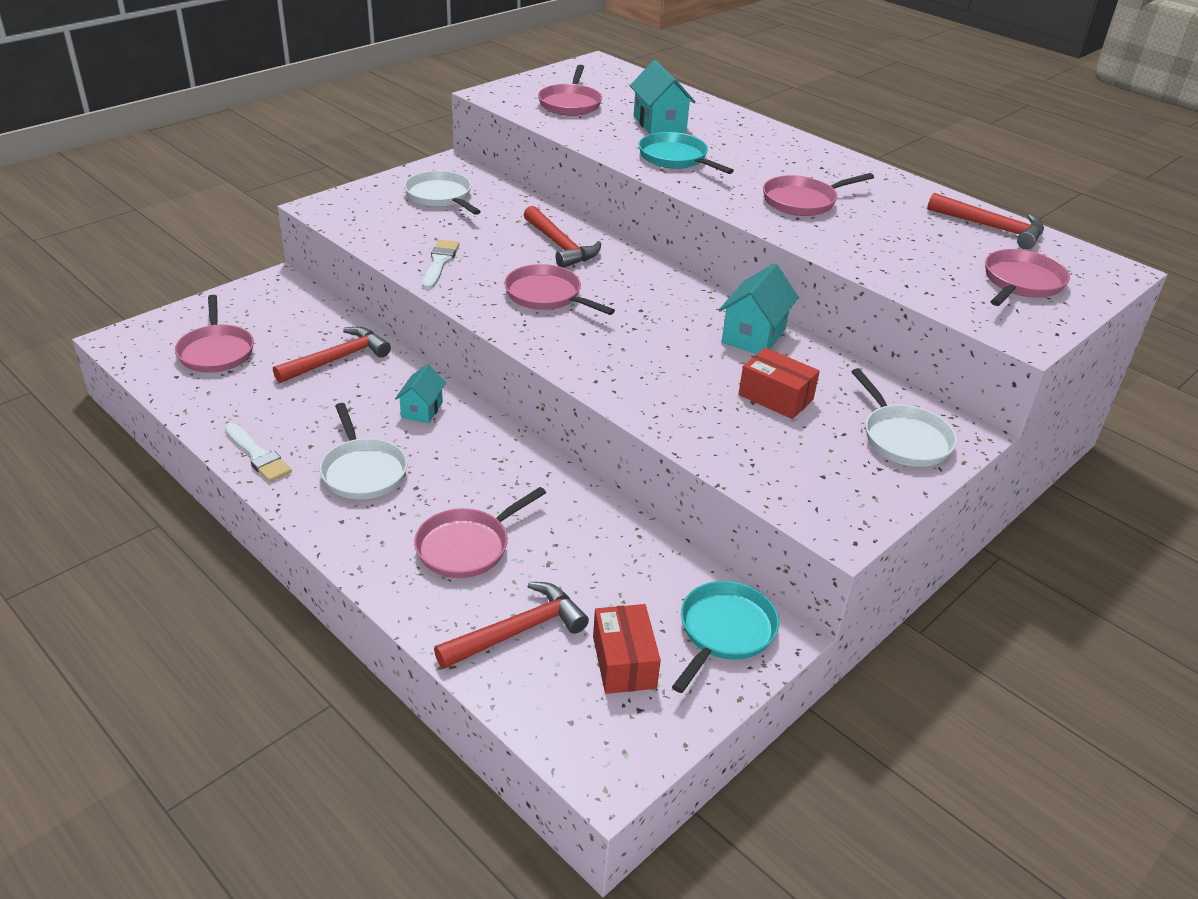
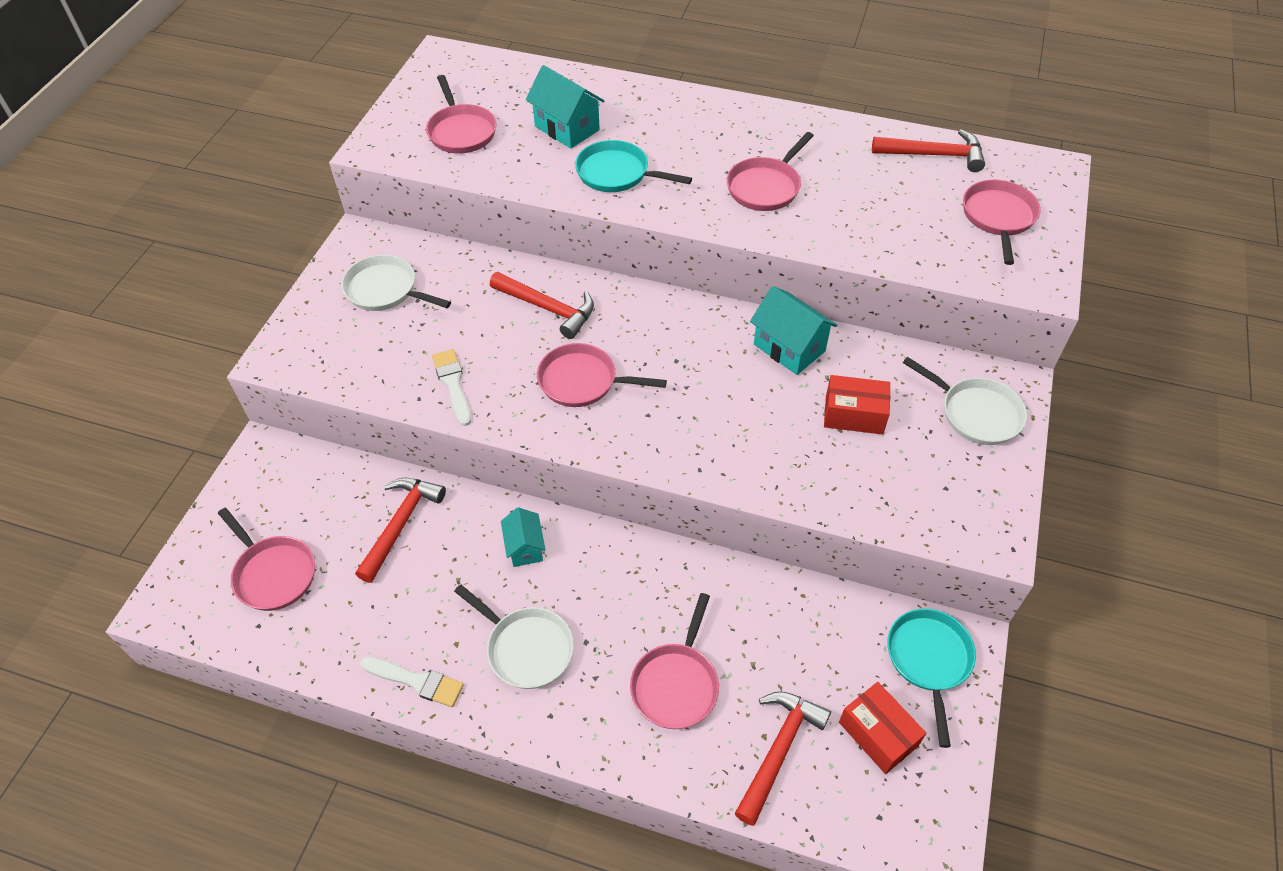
camera: 25 degrees left, 15 degrees up
(753, 335) = (789, 348): turquoise house -> turquoise house turned 45 degrees counterclockwise

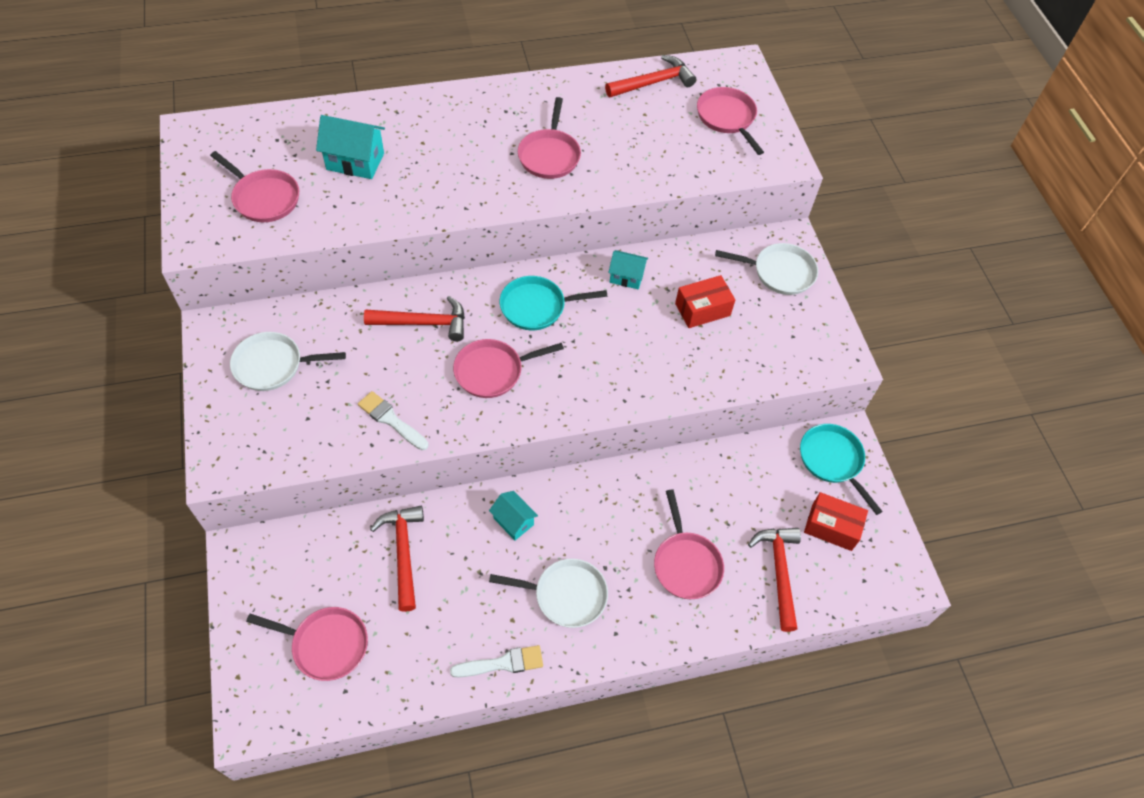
camera: 35 degrees left, 5 degrees up
(617, 173) = (426, 187): turquoise pan -> turquoise pan (537, 307)
(789, 348) = (626, 277): turquoise house -> turquoise house, size x0.64

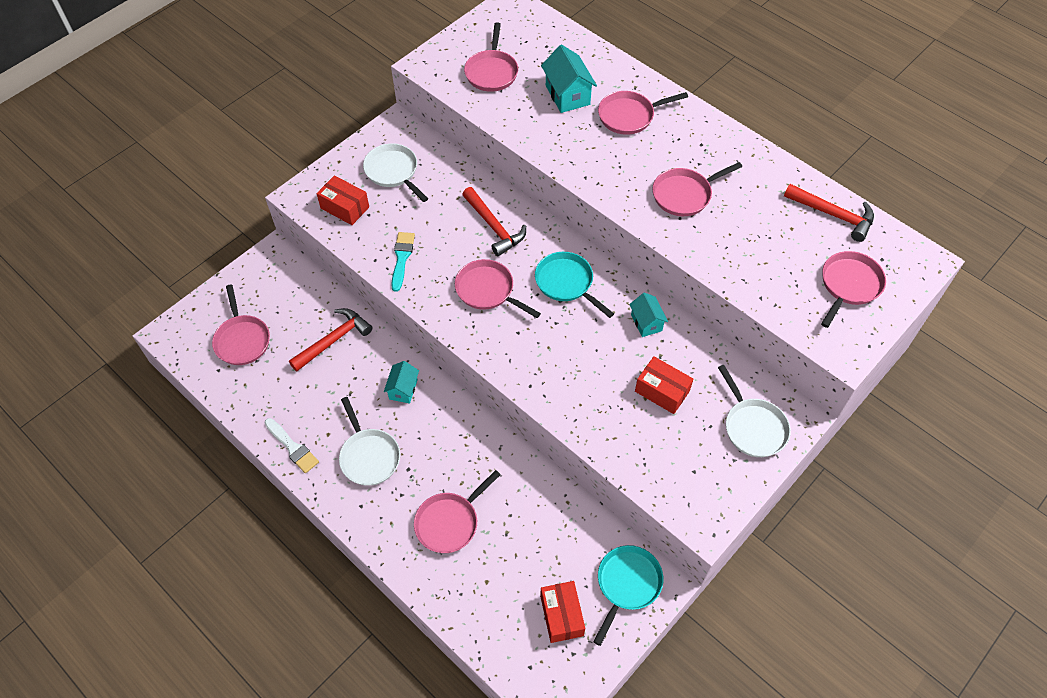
camera: 60 degrees right, 0 degrees up
(277, 434) = (345, 207): none -> red box
(391, 420) = (402, 258): white brush -> turquoise brush
(426, 135) = (629, 116): none -> pink pan
(779, 572) = (490, 595): red hammer -> none

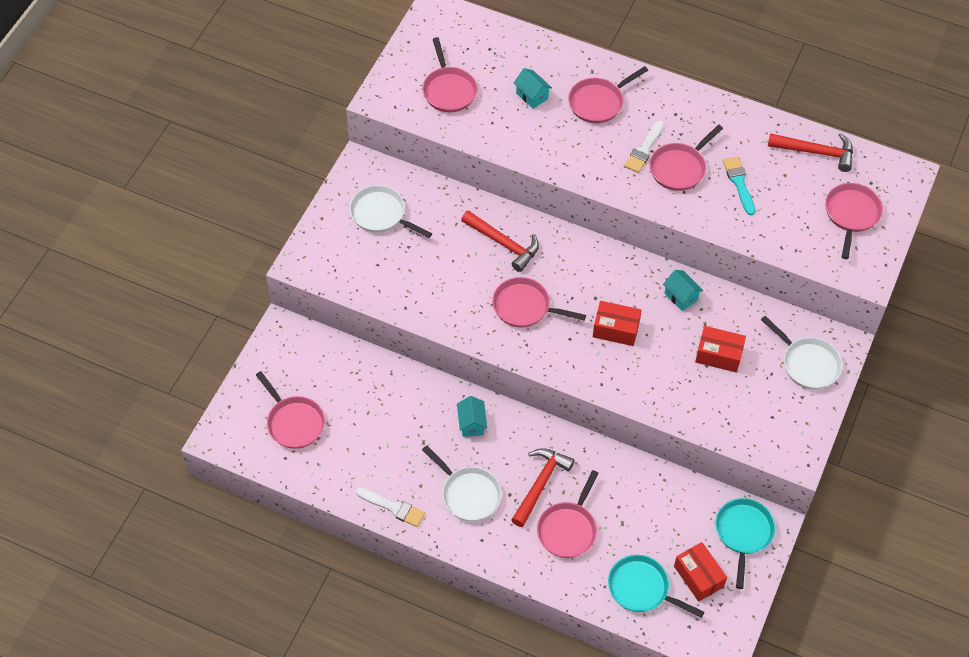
camera: 20 degrees left, 0 degrees up
(333, 340) = (383, 397): red hammer -> red hammer (540, 484)
(345, 207) = (351, 264): red box -> red box (616, 329)
(402, 258) = (430, 298): turquoise brush -> turquoise brush (739, 183)
(566, 283) = (594, 279): turquoise pan -> turquoise pan (642, 589)
(567, 95) = (532, 96): turquoise house -> turquoise house, size x0.64
(656, 169) = (644, 149): none -> white brush

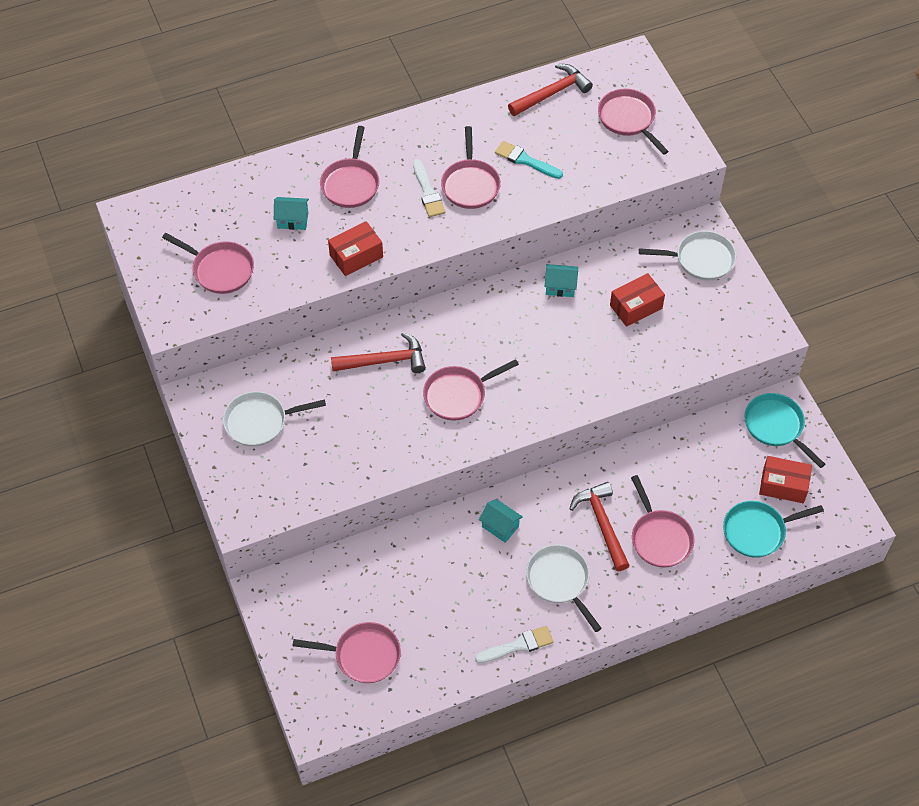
camera: 45 degrees left, 0 degrees up
(468, 494) = (560, 581): white pan -> white pan turned 120 degrees counterclockwise
(616, 329) = (543, 352): red box -> red box (356, 256)

